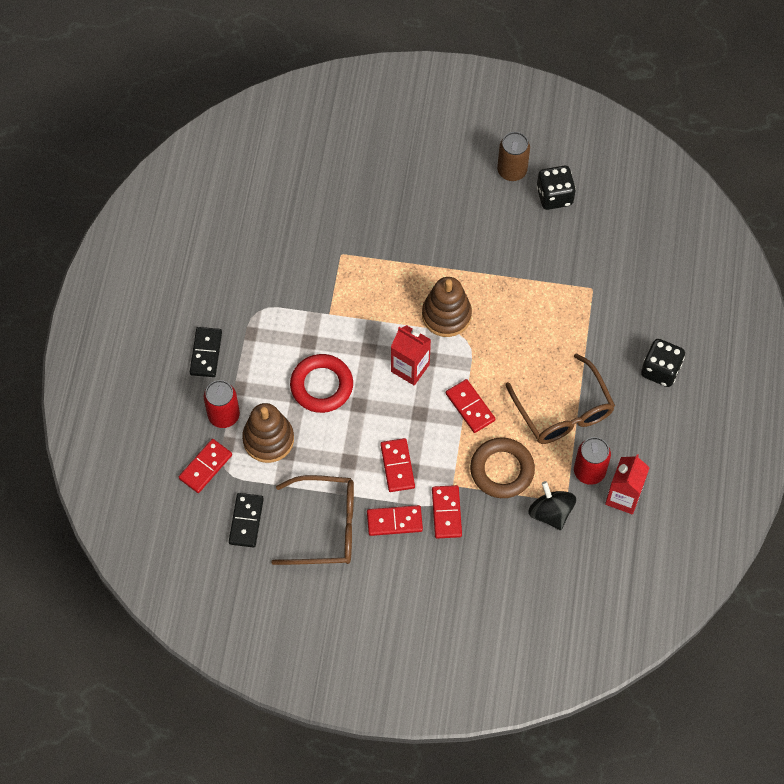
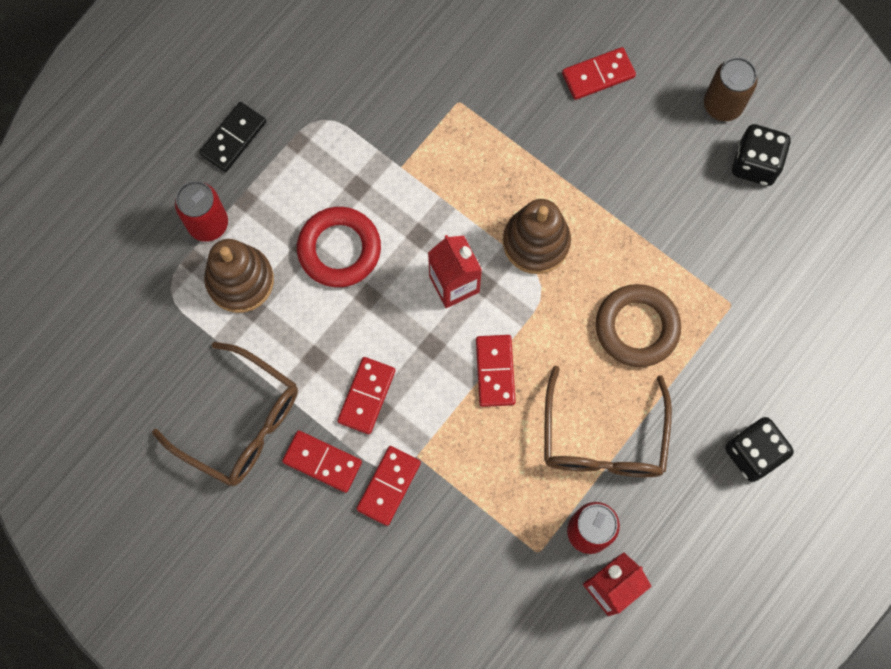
camera: 30 degrees right, 10 degrees up
(205, 467) = (151, 274): red domino -> red domino (598, 75)
(246, 521) = (156, 365): black domino -> none
(502, 470) = (485, 470): brown ring -> brown ring (637, 327)
(550, 512) = (511, 556): black spinning top -> none

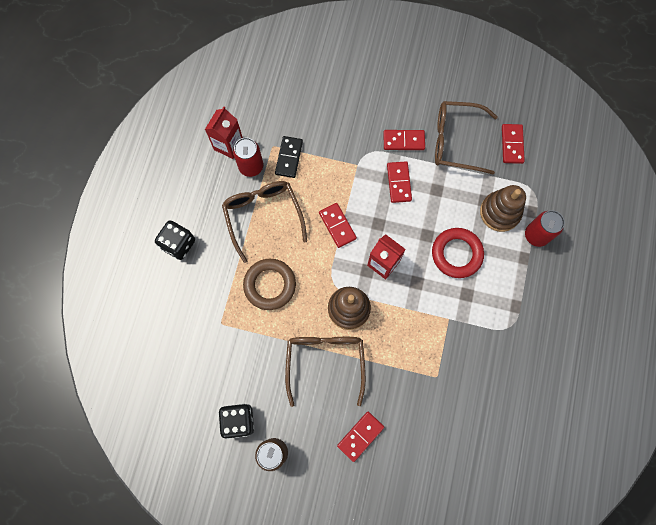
camera: 155 degrees right, 0 degrees up
(233, 138) = (553, 291): black domino -> black domino (289, 158)
(389, 486) = (364, 144): red domino -> red domino (512, 144)
(603, 186) = (325, 362): none -> brown glasses

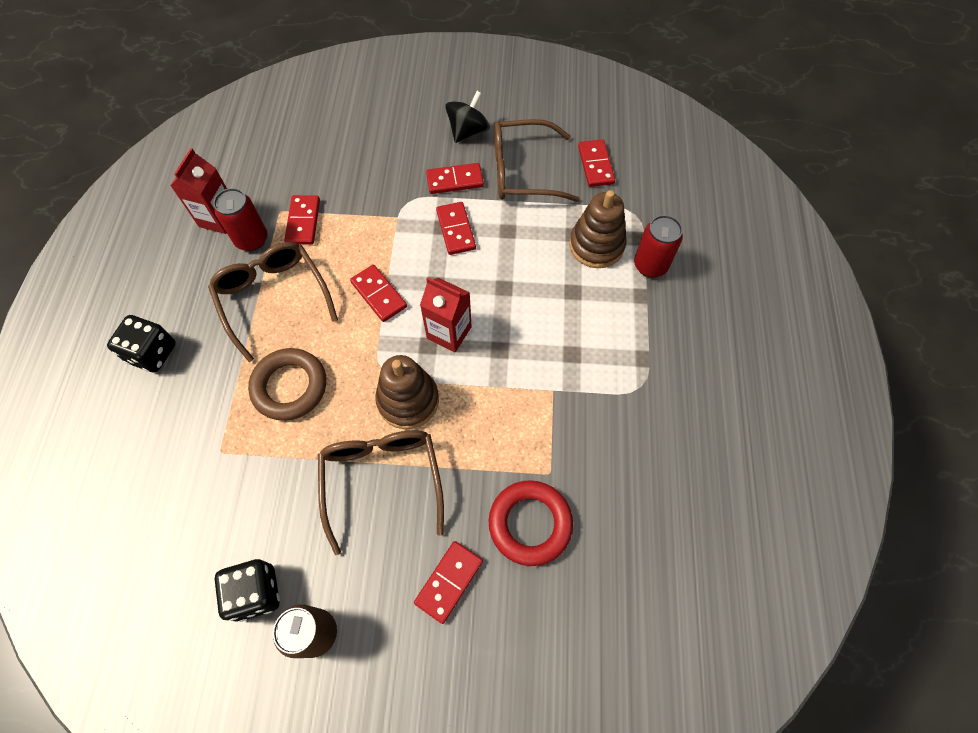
camera: 10 degrees left, 10 degrees down
(289, 158) = (303, 221): black domino -> red domino
(419, 99) = (468, 131): none -> black spinning top
(456, 254) = (548, 305): red ring -> red ring (530, 523)

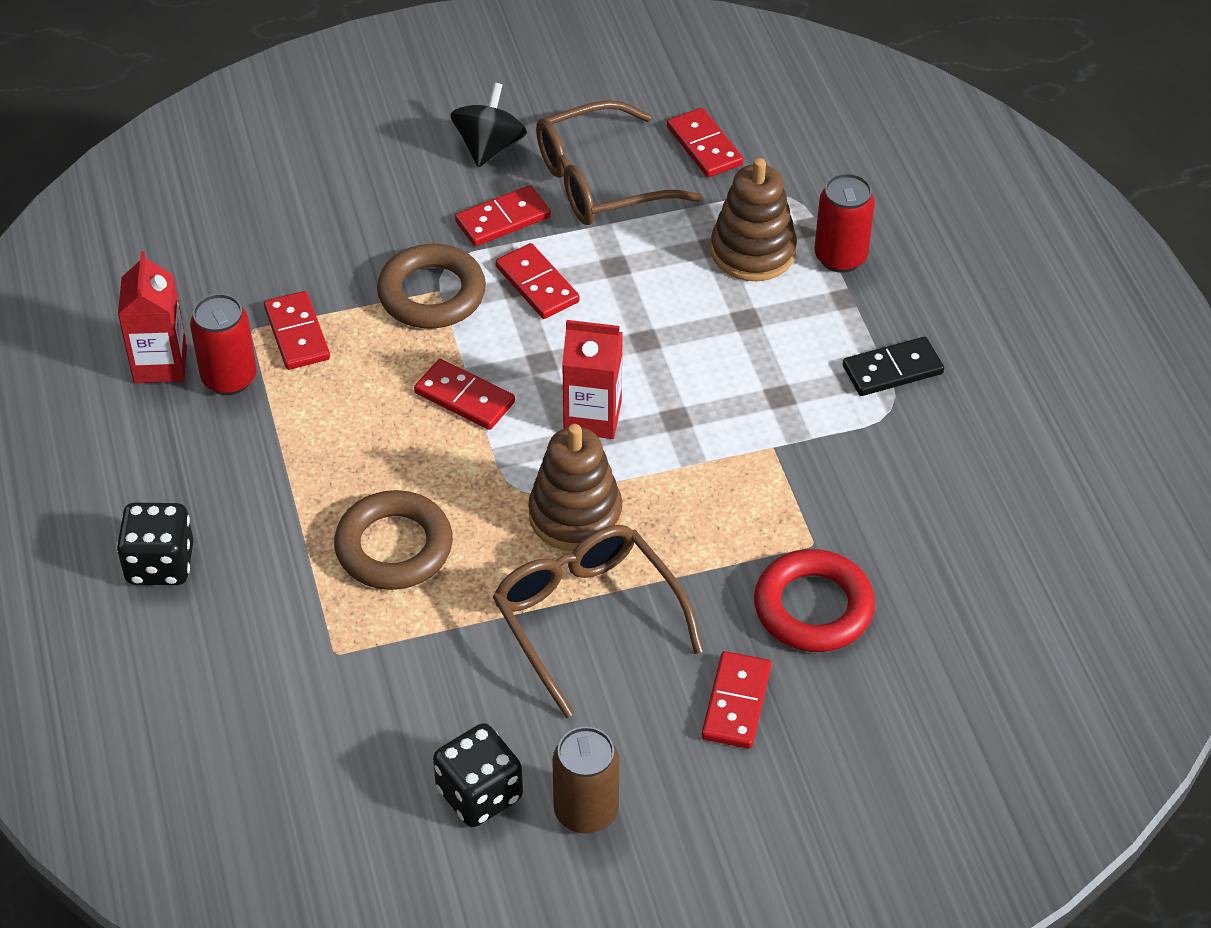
camera: 20 degrees left, 15 degrees down
(273, 298) = (306, 445): brown glasses -> none
(392, 218) = (432, 293): none -> brown ring
(652, 357) = (892, 370): none -> black domino

